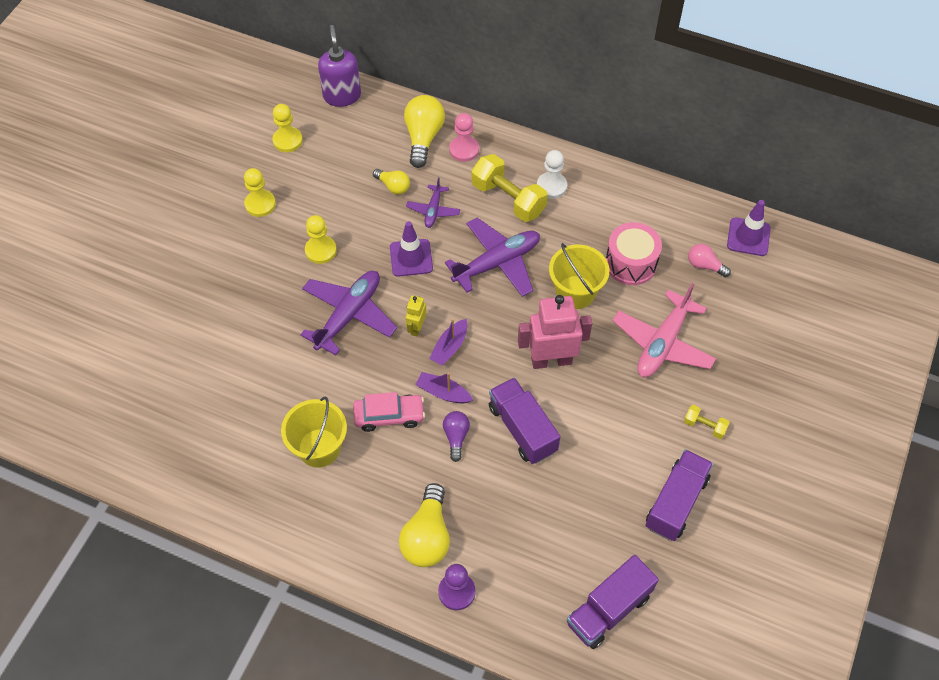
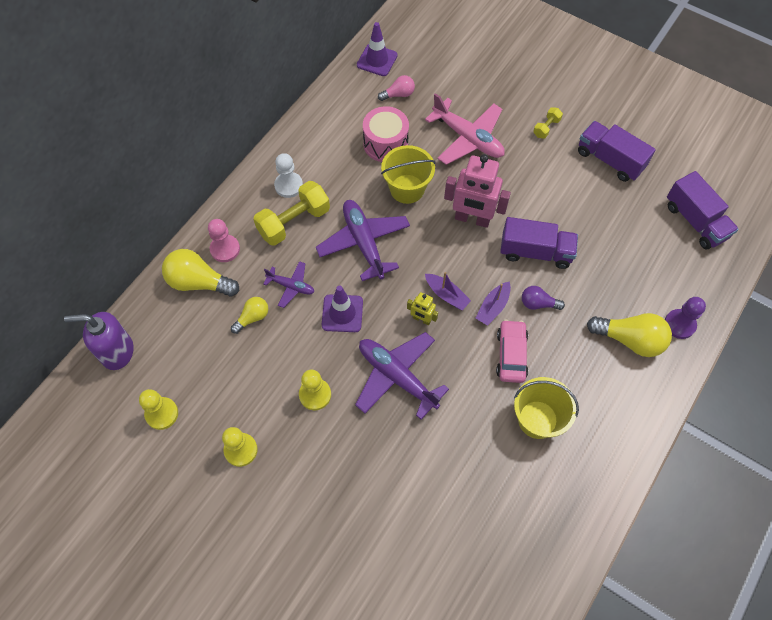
camera: 80 degrees left, 5 degrees up
(522, 429) = (535, 252): purple truck -> purple truck turned 150 degrees counterclockwise
(551, 360) = (472, 219): pink robot -> pink robot turned 75 degrees counterclockwise
(704, 265) = (398, 94): pink light bulb -> pink light bulb turned 150 degrees counterclockwise

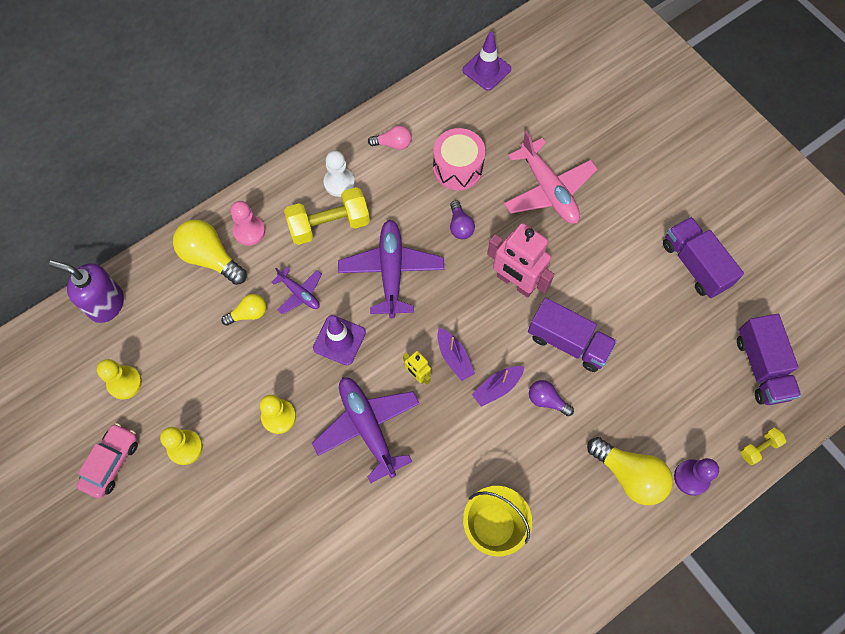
camera: 20 degrees right, 5 degrees up
(398, 94) = (494, 116): pink light bulb -> pink light bulb (393, 144)
(407, 189) = (460, 226): yellow bucket -> purple light bulb
(511, 355) = (494, 446): pink car -> pink car (111, 462)
(546, 128) = (639, 205): yellow dumbbell -> yellow dumbbell (759, 448)

